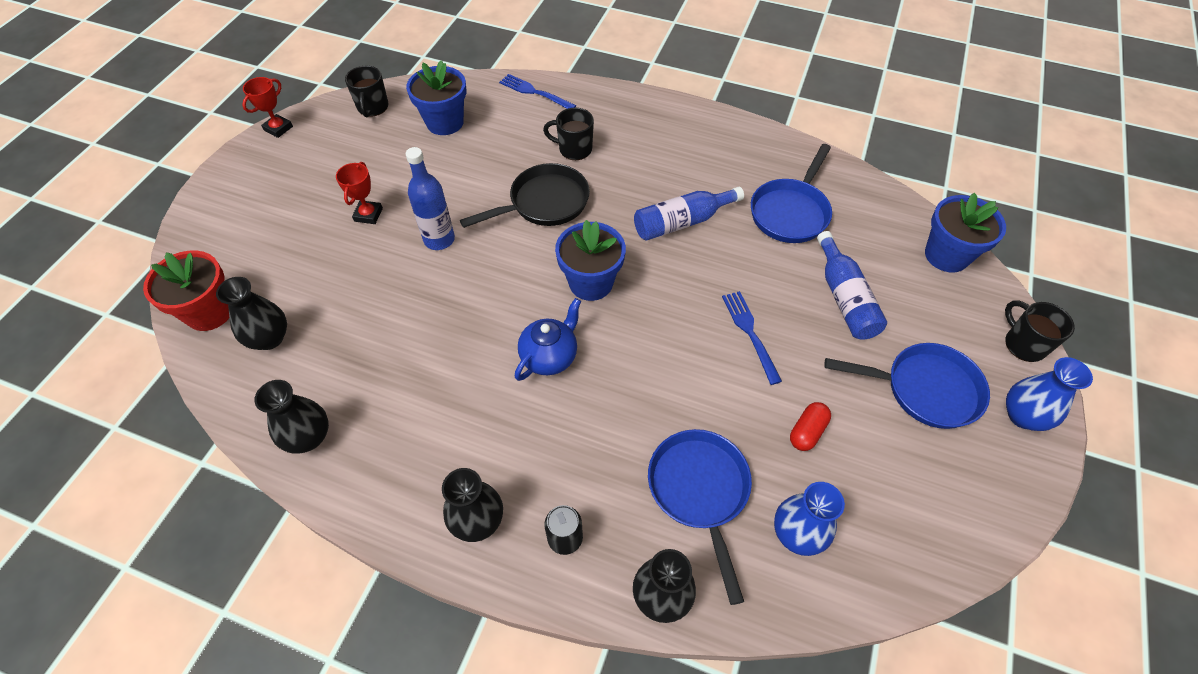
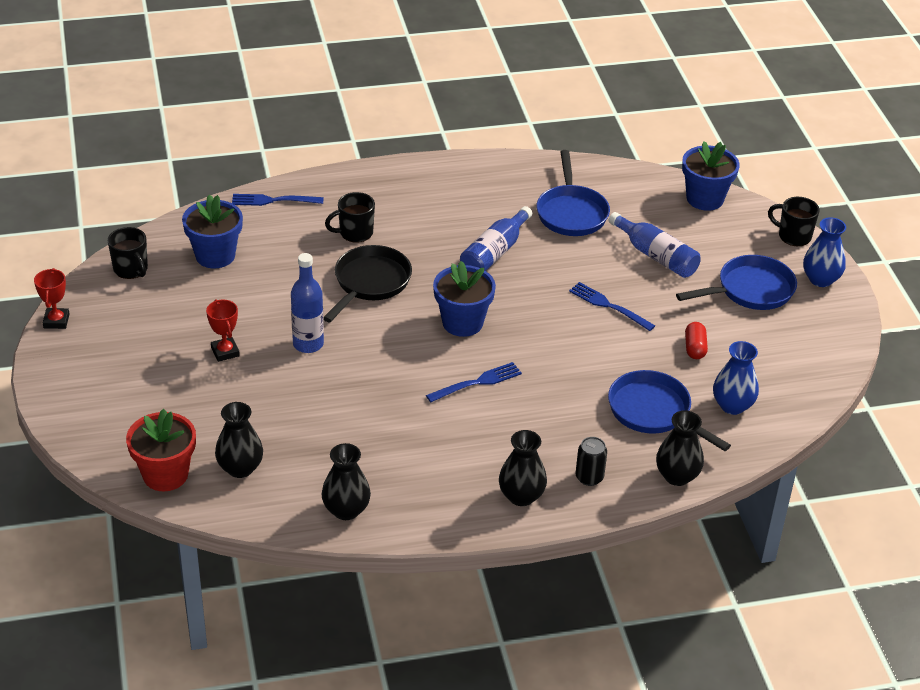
camera: 35 degrees left, 15 degrees down
(550, 356) = (477, 382): blue teapot -> blue fork

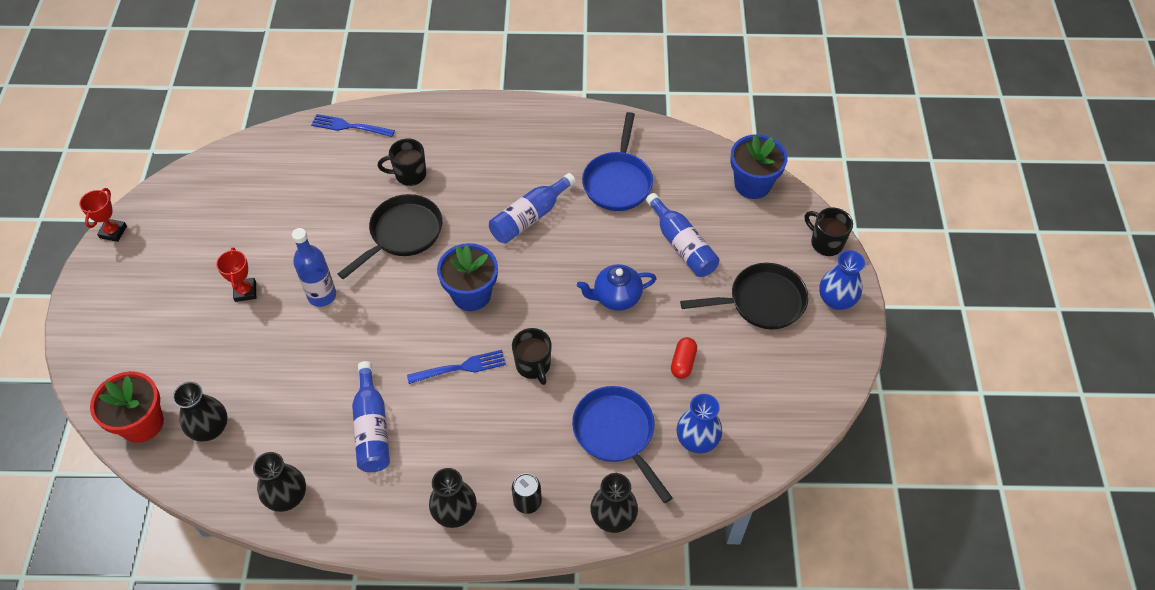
camera: 15 degrees right, 15 degrees up
(131, 269) = (198, 185): black mug -> black mug (533, 365)
(215, 255) = (276, 181): blue flower pot -> none
(409, 443) = (372, 428): none -> blue bottle
(608, 306) = (616, 297): blue fork -> blue teapot
(750, 290) = (761, 302): blue pan -> black pan

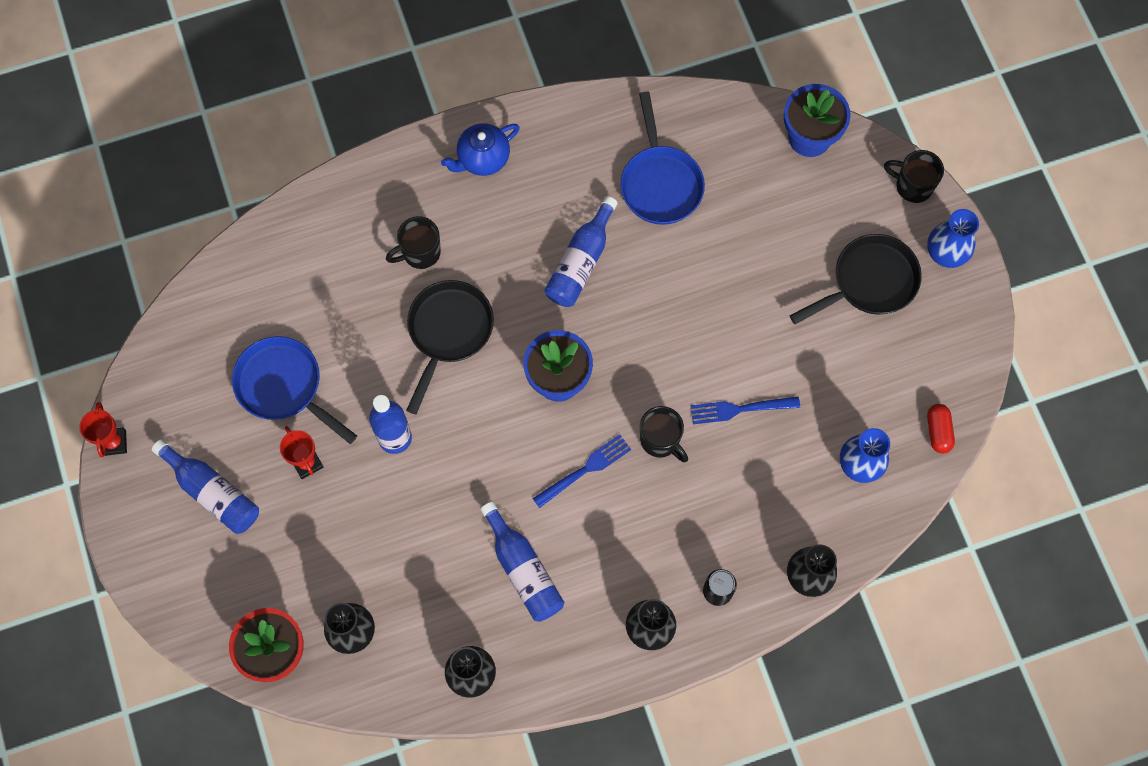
camera: 20 degrees left, 15 degrees up
(349, 126) = (319, 212): blue fork -> blue fork (739, 409)
(616, 297) = (715, 329): blue teapot -> blue teapot (482, 159)
(617, 434) = (777, 486): blue pan -> blue pan (284, 386)
(682, 245) = (761, 241): blue bottle -> blue bottle (213, 492)
(683, 363) = (814, 382): red capsule -> red capsule (938, 431)

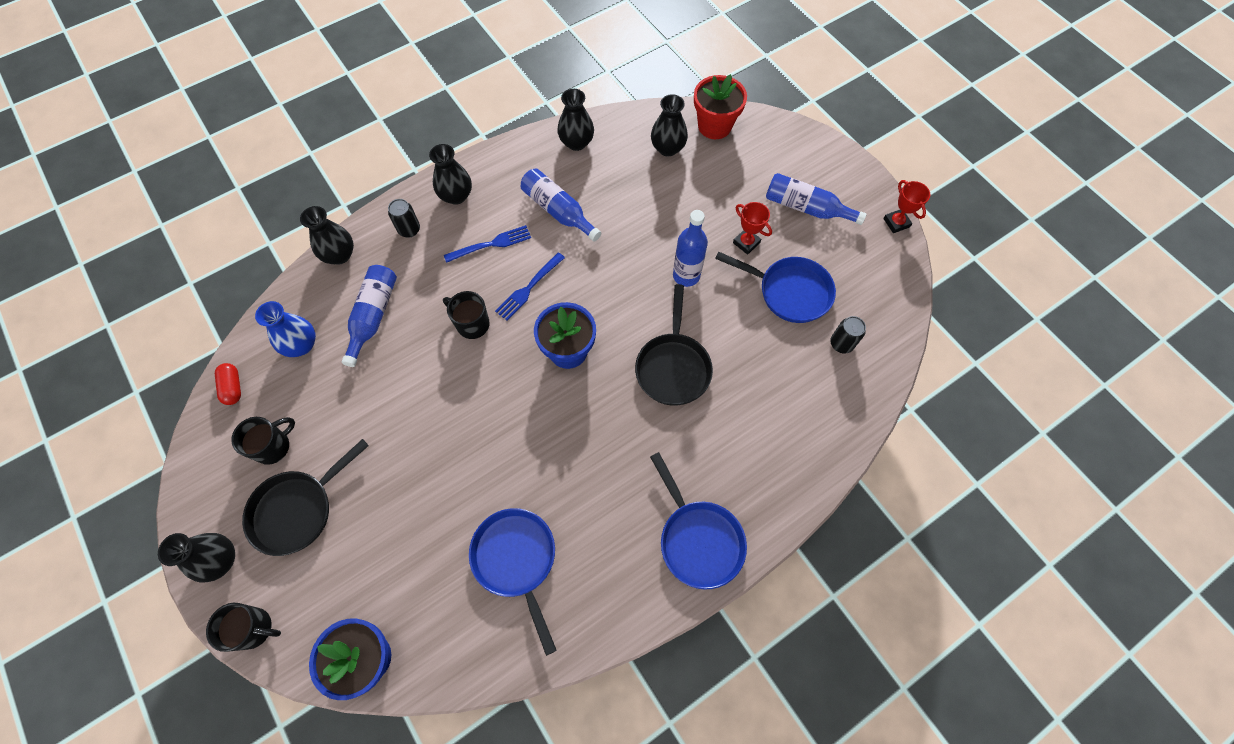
camera: 165 degrees right, 5 degrees down
(254, 311) = (841, 343): none -> black can
(420, 253) = (723, 430): black mug -> black mug (273, 446)
(482, 159) = (698, 539): blue teapot -> blue pan
(581, 262) = (575, 458): blue bottle -> blue bottle (373, 316)
(739, 409) = (409, 364): blue fork -> blue fork (491, 244)
(946, 253) = (221, 560): blue vase -> black vase

